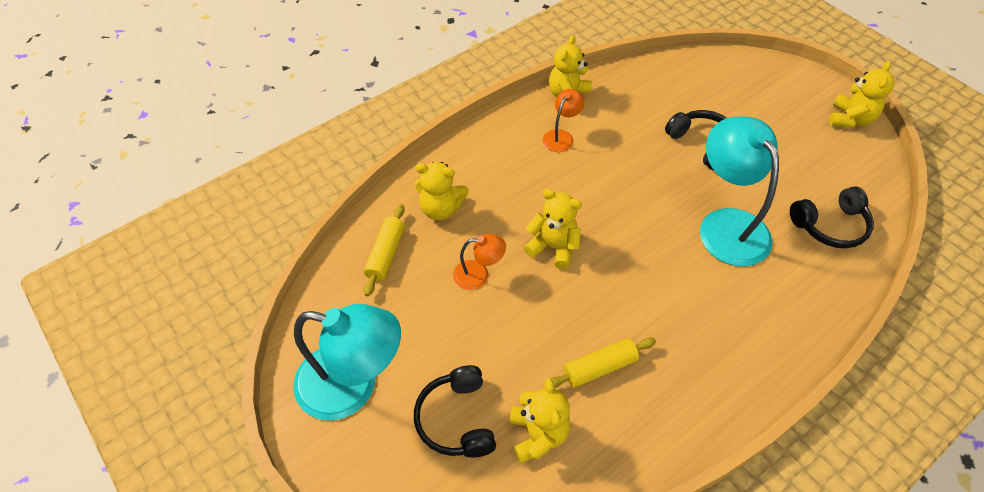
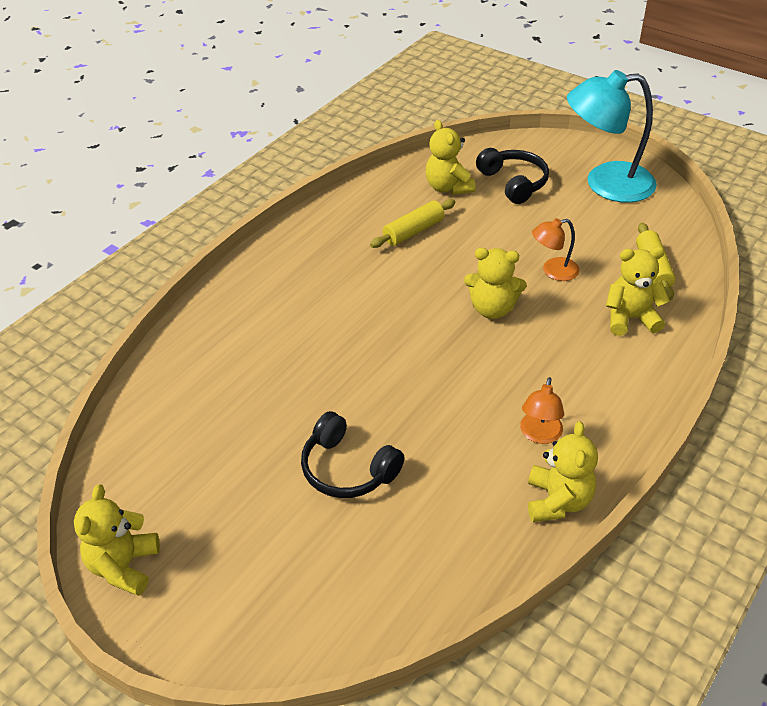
camera: 165 degrees right, 10 degrees down
(726, 224) = (308, 371): turquoise lamp -> none
(830, 225) = (186, 397): black headphones -> none

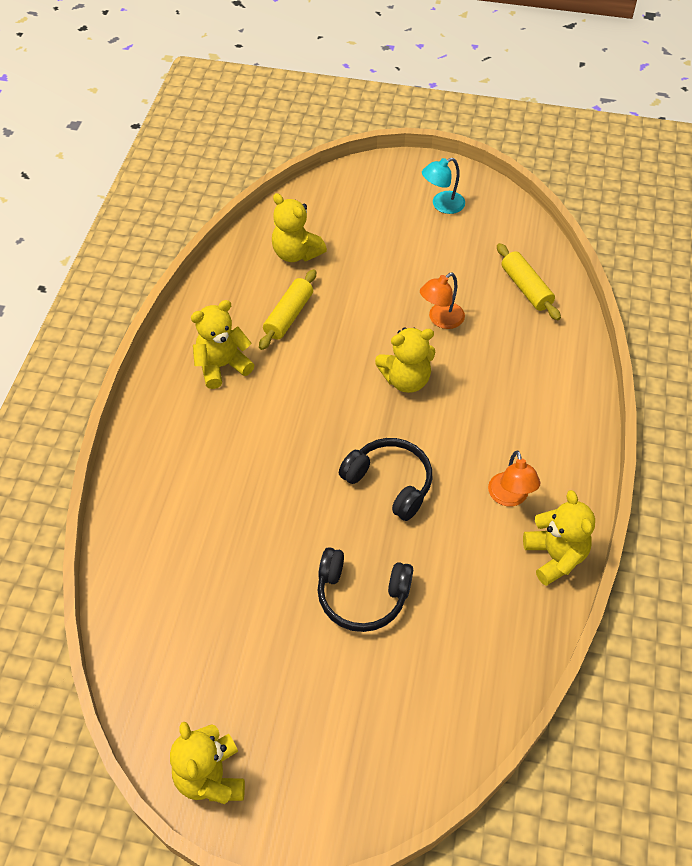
camera: 25 degrees left, 10 degrees up
(514, 183) = (356, 229): black headphones -> black headphones (390, 482)
(605, 184) = (442, 205): turquoise lamp -> turquoise lamp, size x0.48
(630, 318) = (530, 349): yellow teddy bear -> yellow teddy bear (222, 366)

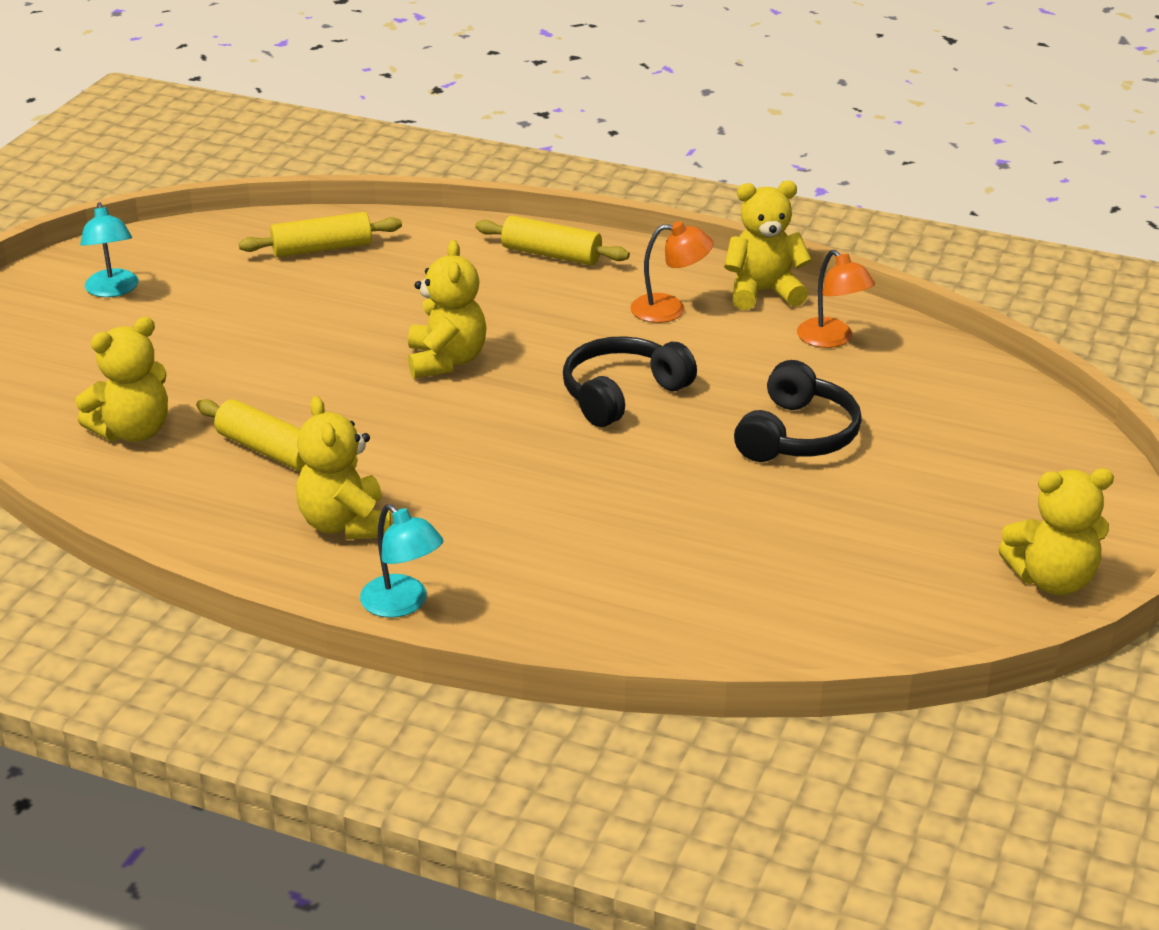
camera: 80 degrees left, 20 degrees down
(152, 407) = (403, 604): none -> turquoise lamp
(441, 320) = (346, 320): orange lamp -> orange lamp (832, 339)
(564, 414) = (551, 254): none -> yellow rolling pin

